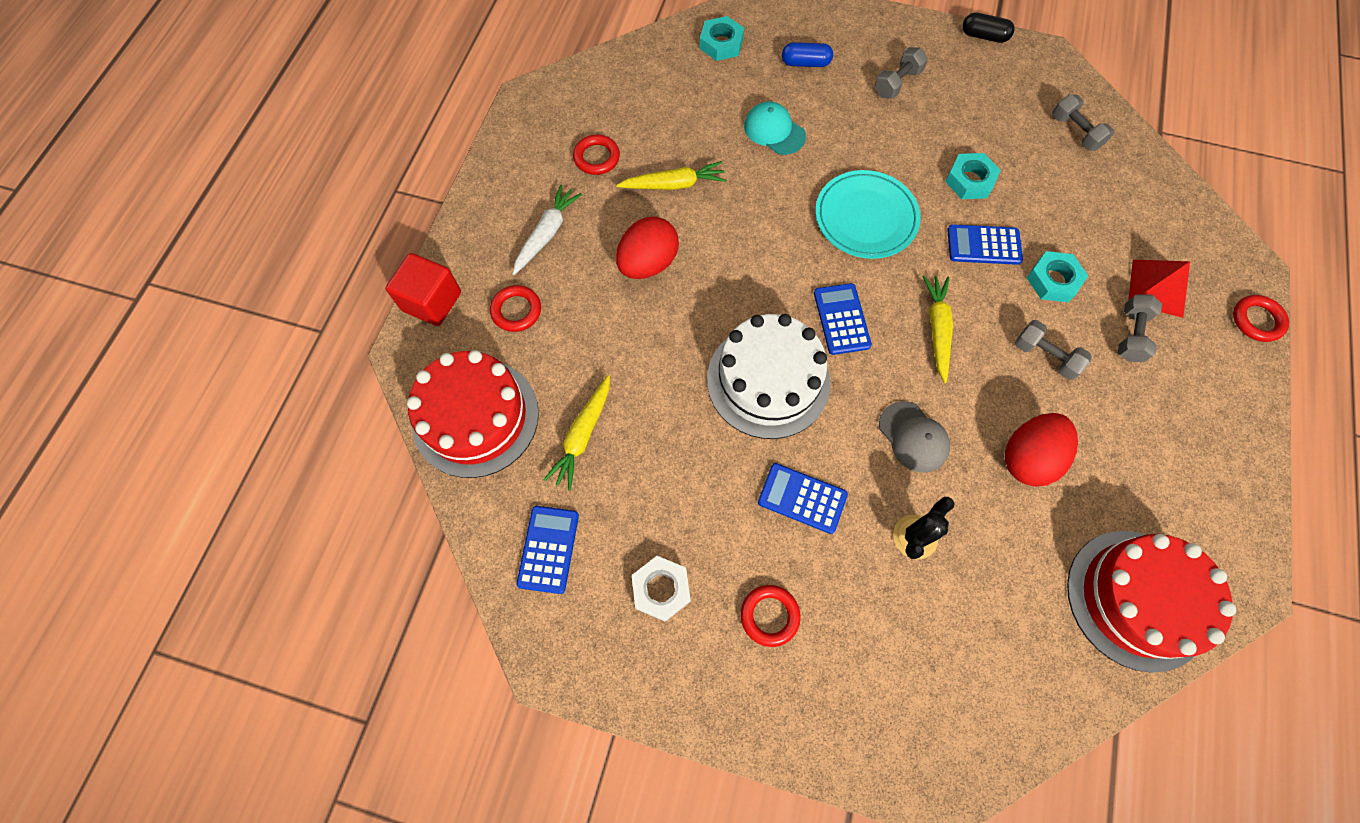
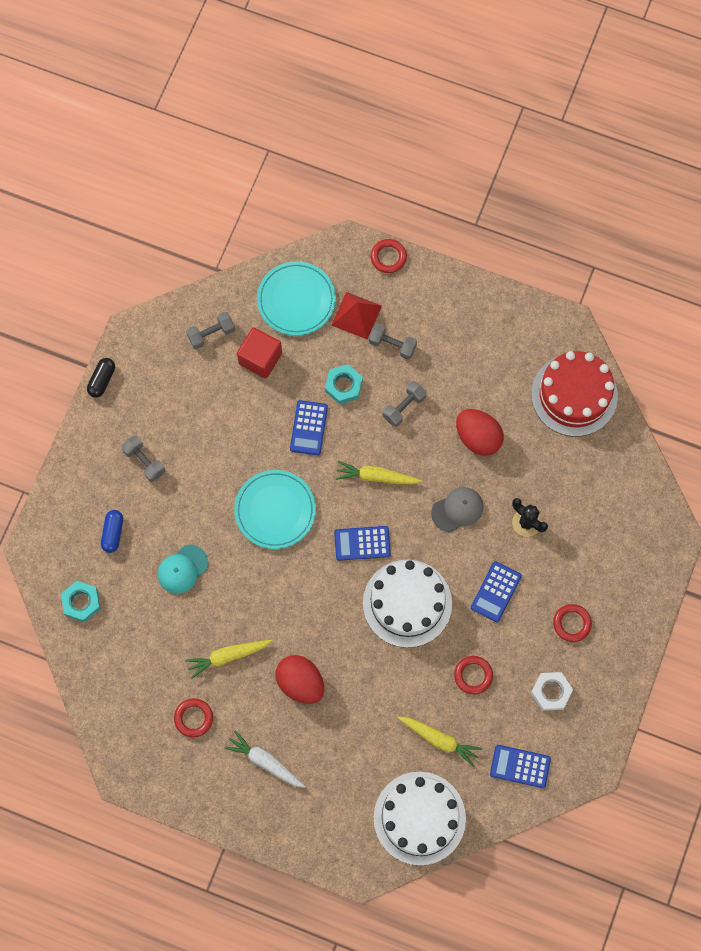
camera: 85 degrees left, 5 degrees up
(432, 301) = (319, 854): red cube -> red cube (260, 358)
(475, 417) = (419, 818): red cake -> white cake
(516, 310) = (333, 787): red ring -> red ring (473, 675)
(674, 184) = (228, 656): yellow carrot -> yellow carrot turned 105 degrees counterclockwise
(970, 180) = (249, 425): turquoise nut -> none
(1152, 217) = (296, 300): none -> turquoise plate

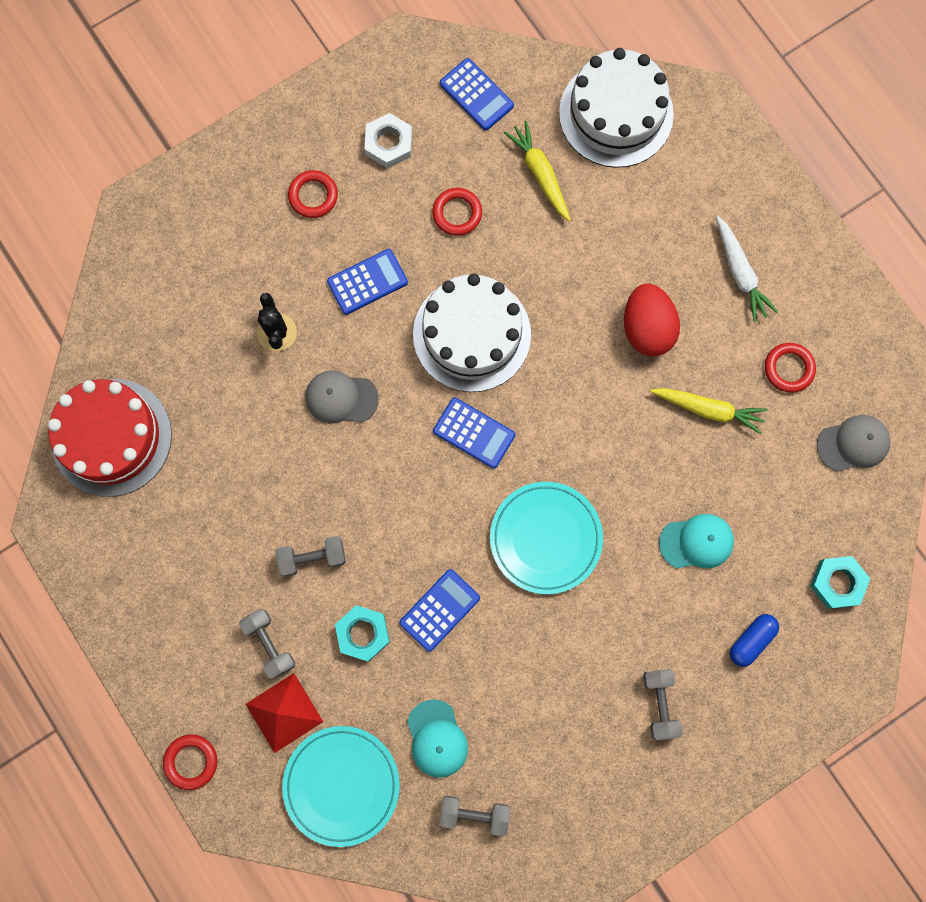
camera: 145 degrees left, 5 degrees up
(102, 380) = (647, 847): black capsule -> none
(123, 696) = (853, 444): none -> grey cap
(260, 358) = (437, 738): red cube -> turquoise cap
(376, 477) = (403, 498): yellow carrot -> none
(478, 438) = (256, 463): red egg -> none

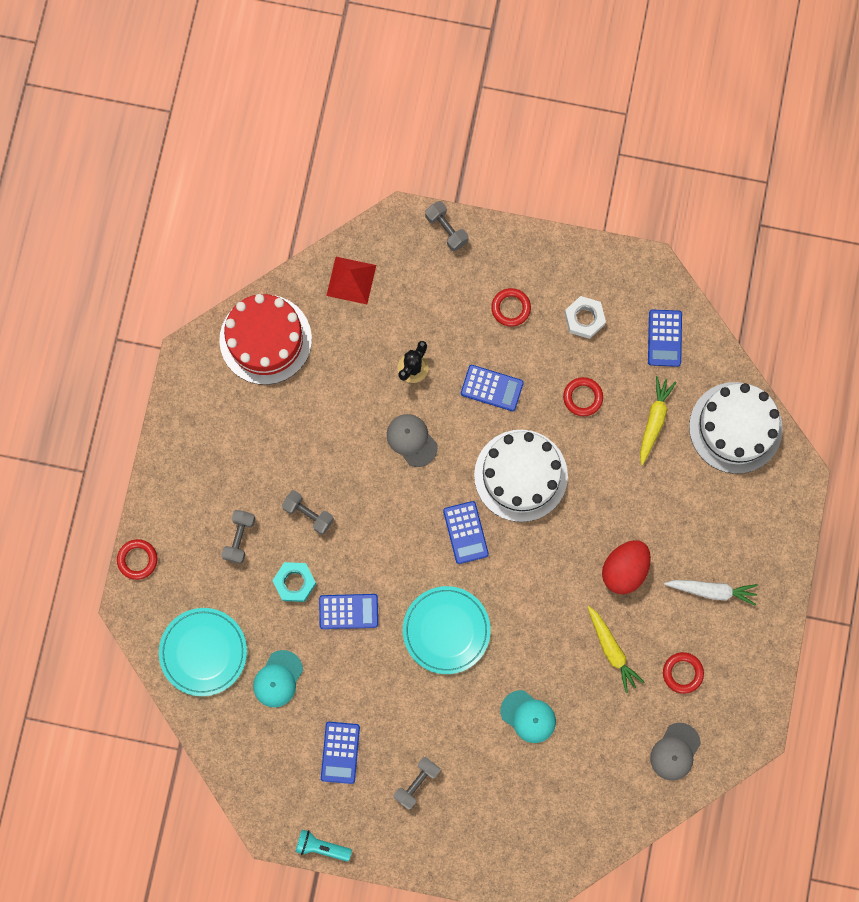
camera: 45 degrees right, 0 degrees up
(284, 712) = (211, 583): red pyramid -> red pyramid (351, 280)
(474, 814) = (258, 739): grey dumbbell -> grey dumbbell (446, 229)
(562, 748) = (340, 752): none -> blue calculator
(634, 853) = (321, 846): none -> turquoise flashlight
(740, 273) = (712, 591): white carrot -> white carrot turned 105 degrees counterclockwise
(751, 640) = (503, 800): blue capsule -> none
(837, 583) = (584, 818): turquoise nut -> none
(853, 444) = (675, 751): grey cap -> grey cap turned 90 degrees clockwise

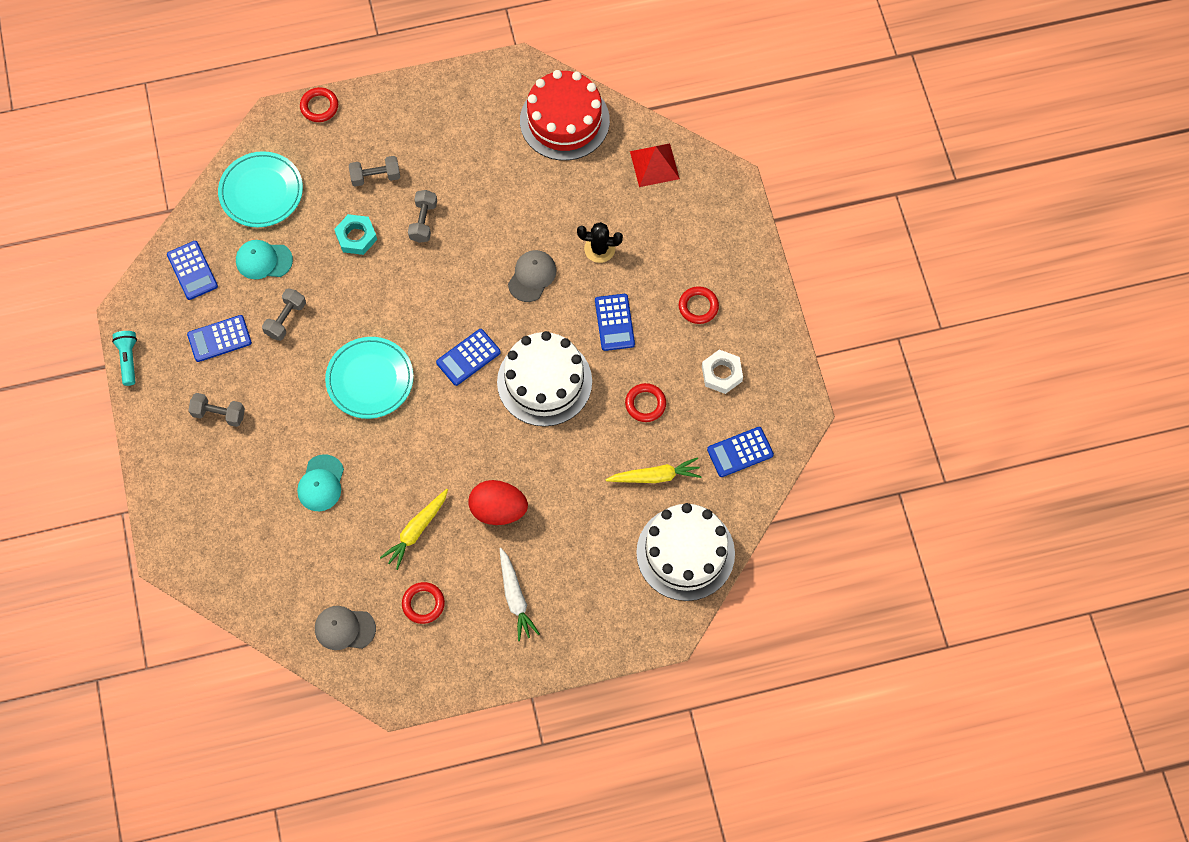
camera: 65 degrees right, 10 degrees down
(348, 611) = (350, 291): blue calculator -> blue calculator (192, 270)
(446, 229) = (743, 222): grey dumbbell -> grey dumbbell (286, 319)

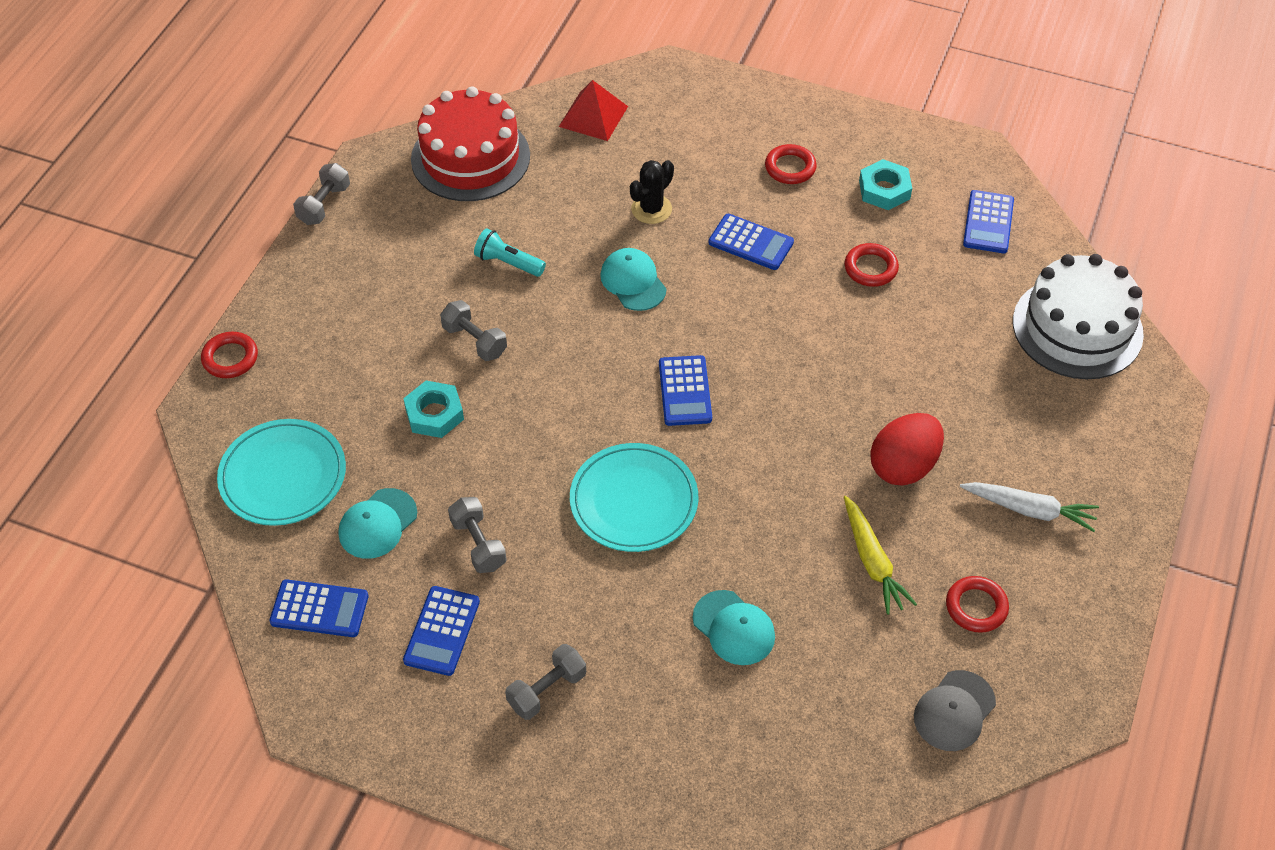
camera: 55 degrees left, 15 degrees down
(128, 359) = (379, 755): turquoise flashlight -> turquoise flashlight (508, 263)
(375, 176) = (374, 354): grey dumbbell -> grey dumbbell (324, 204)
(532, 276) = (633, 282): grey cap -> turquoise cap
(544, 381) = (773, 339): white cake -> none
(655, 476) = (965, 305): yellow carrot -> none
(721, 374) = (884, 190): white nut -> turquoise nut

